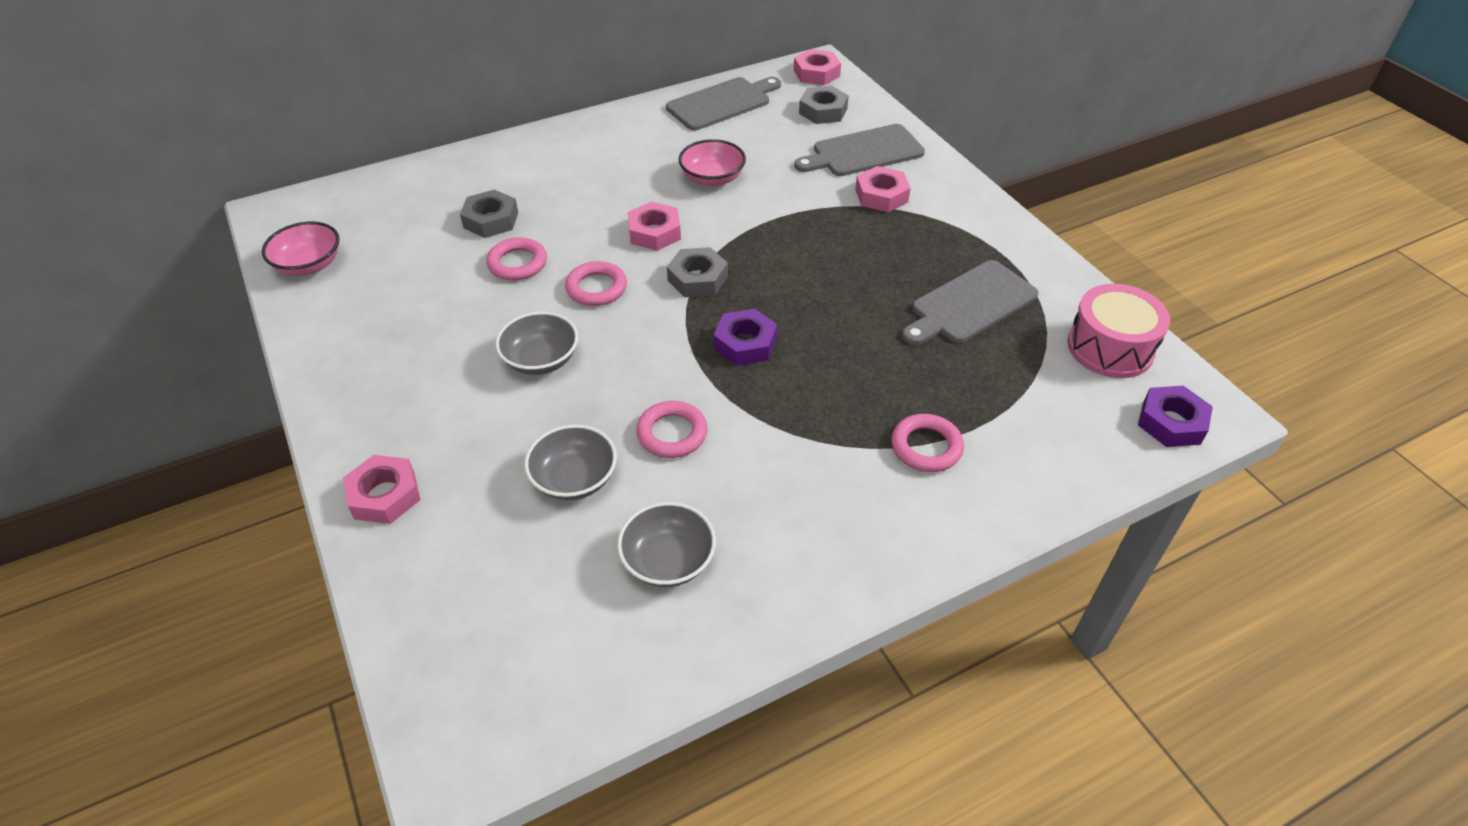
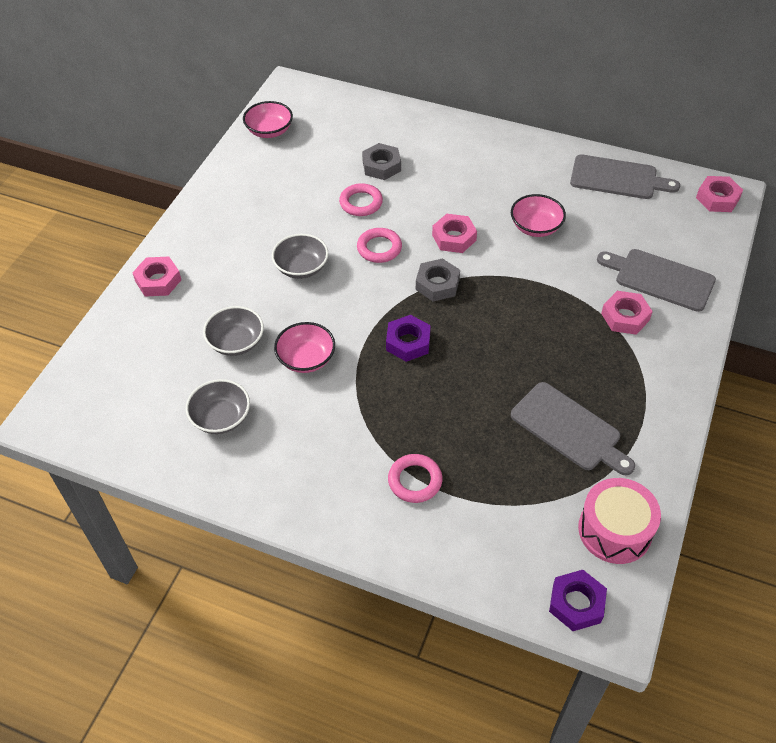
camera: 50 degrees right, 5 degrees up
(672, 433) = (306, 358): pink ring -> pink bowl
(823, 111) = (678, 230): grey nut -> none
(970, 304) = (569, 429): grey cutting board -> grey cutting board turned 150 degrees counterclockwise

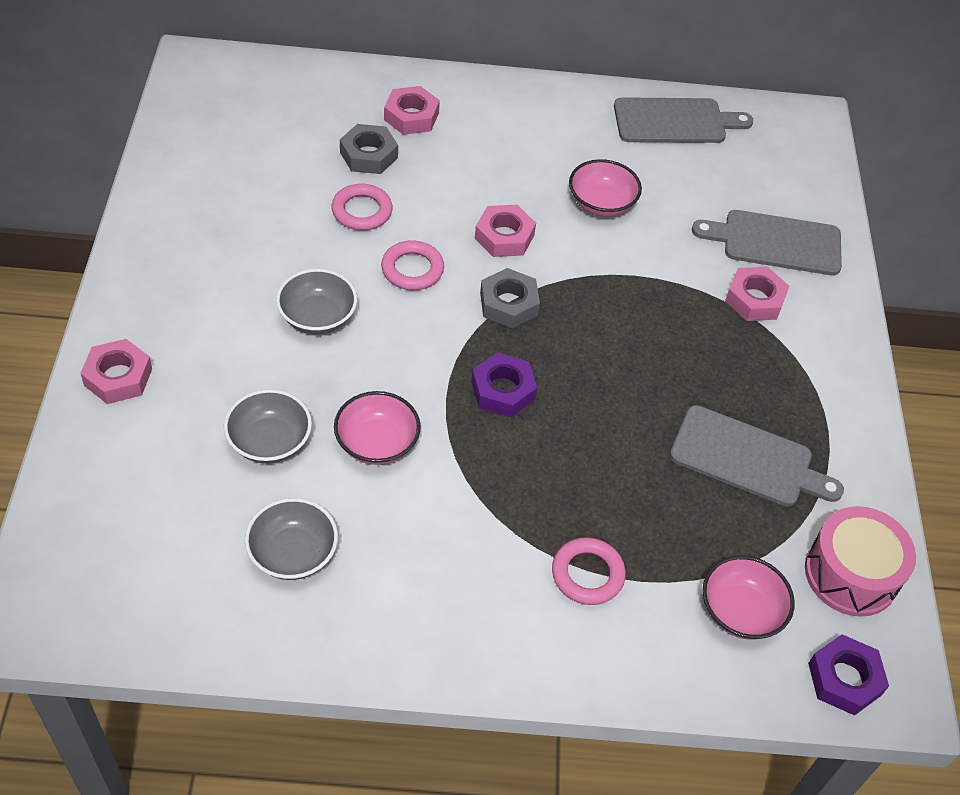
camera: 25 degrees left, 0 degrees up
(269, 131) = (191, 130): pink bowl -> pink bowl (740, 611)
(717, 198) = (800, 128): pink nut -> pink nut (411, 116)

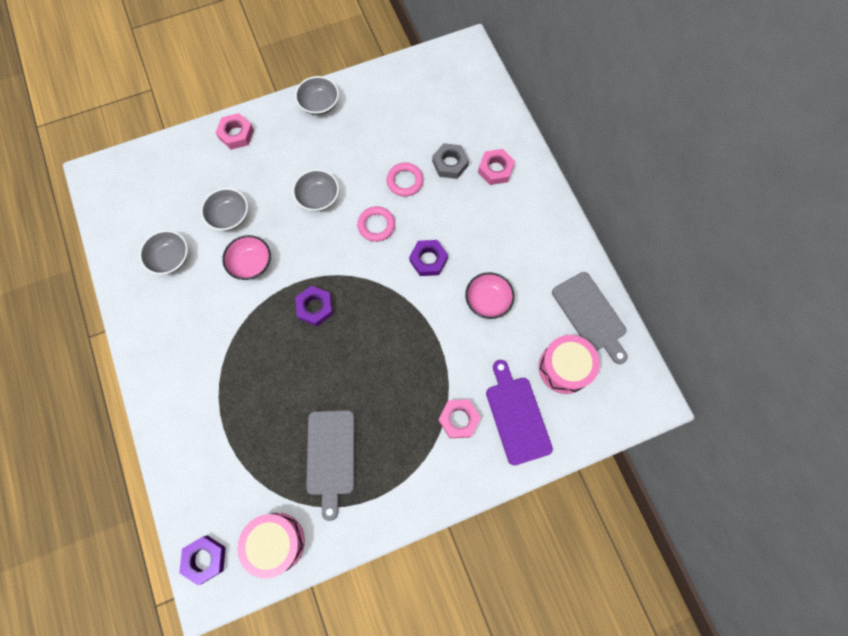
camera: 70 degrees right, 20 degrees up
(150, 253) = (319, 104): none -> grey bowl
(504, 236) = (428, 260): pink nut -> purple nut
(508, 304) = (378, 284): grey nut -> none
(587, 574) = (215, 399): pink ring -> none
(732, 173) = (564, 367): none -> pink drum
(740, 611) = (225, 487): pink bowl -> none
(776, 242) = (516, 416): grey cutting board -> purple cutting board

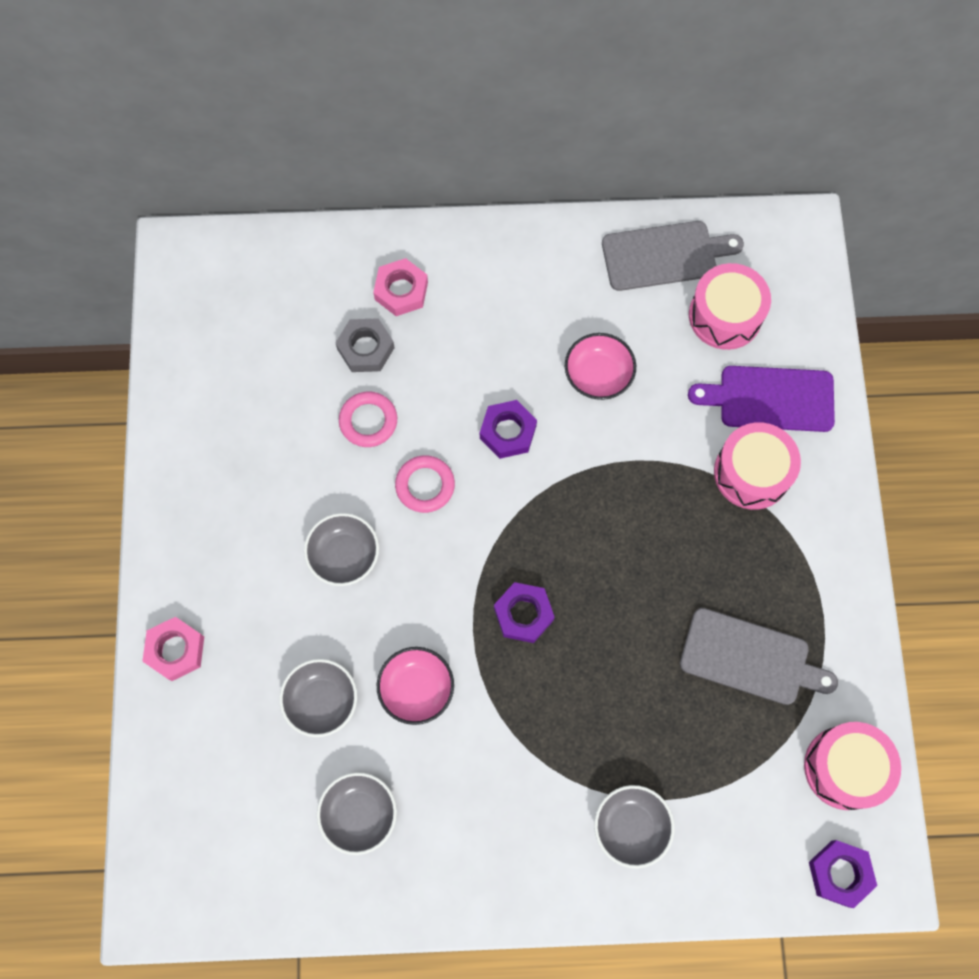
camera: 70 degrees left, 0 degrees up
(319, 104) = (177, 503): grey bowl -> grey bowl (631, 827)
(459, 419) = (751, 473): pink nut -> pink drum

